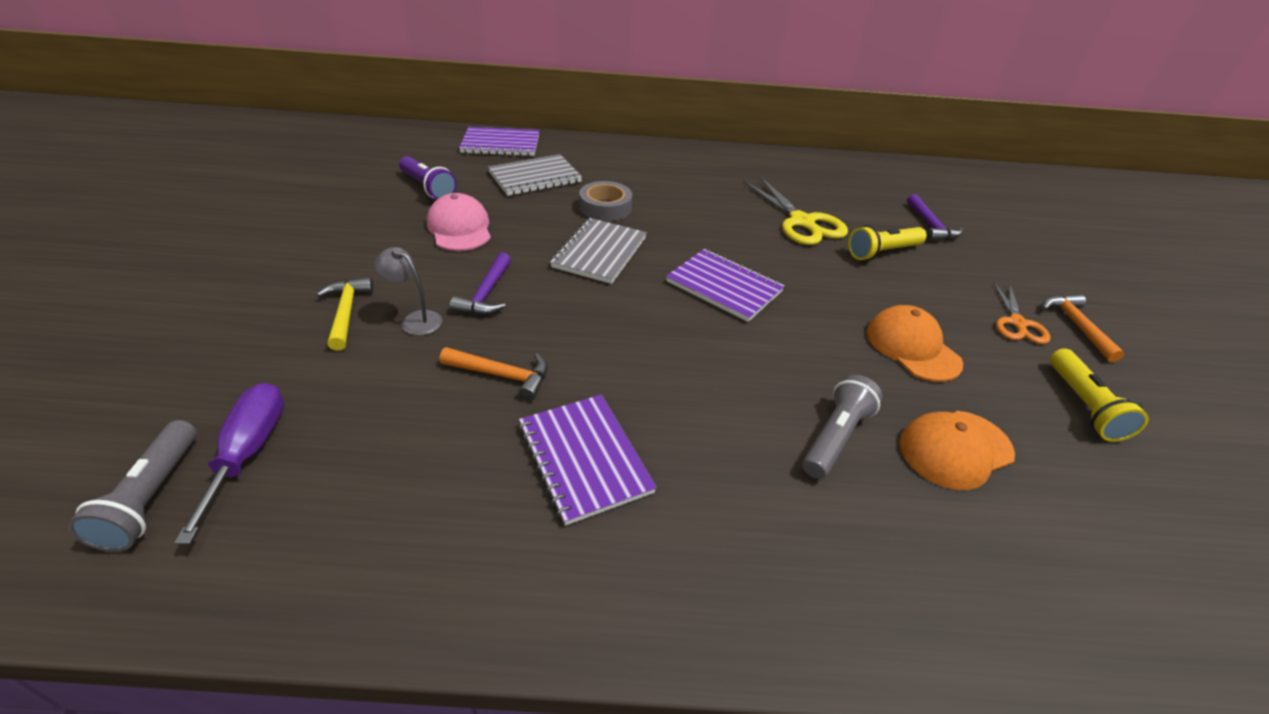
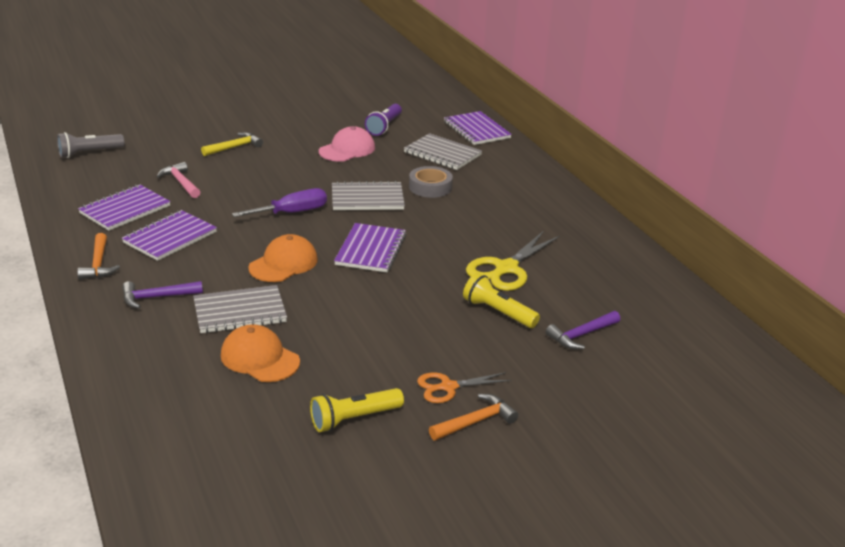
camera: 65 degrees right, 10 degrees down
(249, 452) = (124, 161): purple screwdriver -> purple screwdriver (292, 213)
(407, 399) = (181, 182): none -> pink hammer
(415, 319) = (244, 165): grey lamp -> none
(443, 495) = (125, 209): none -> purple notebook
(486, 294) = (285, 176): purple hammer -> purple hammer (157, 297)
(502, 375) = (217, 200): orange hammer -> orange hammer (98, 264)
(835, 437) = (240, 312): grey flashlight -> grey notebook
(912, 347) = (364, 335): orange cap -> orange cap (283, 263)

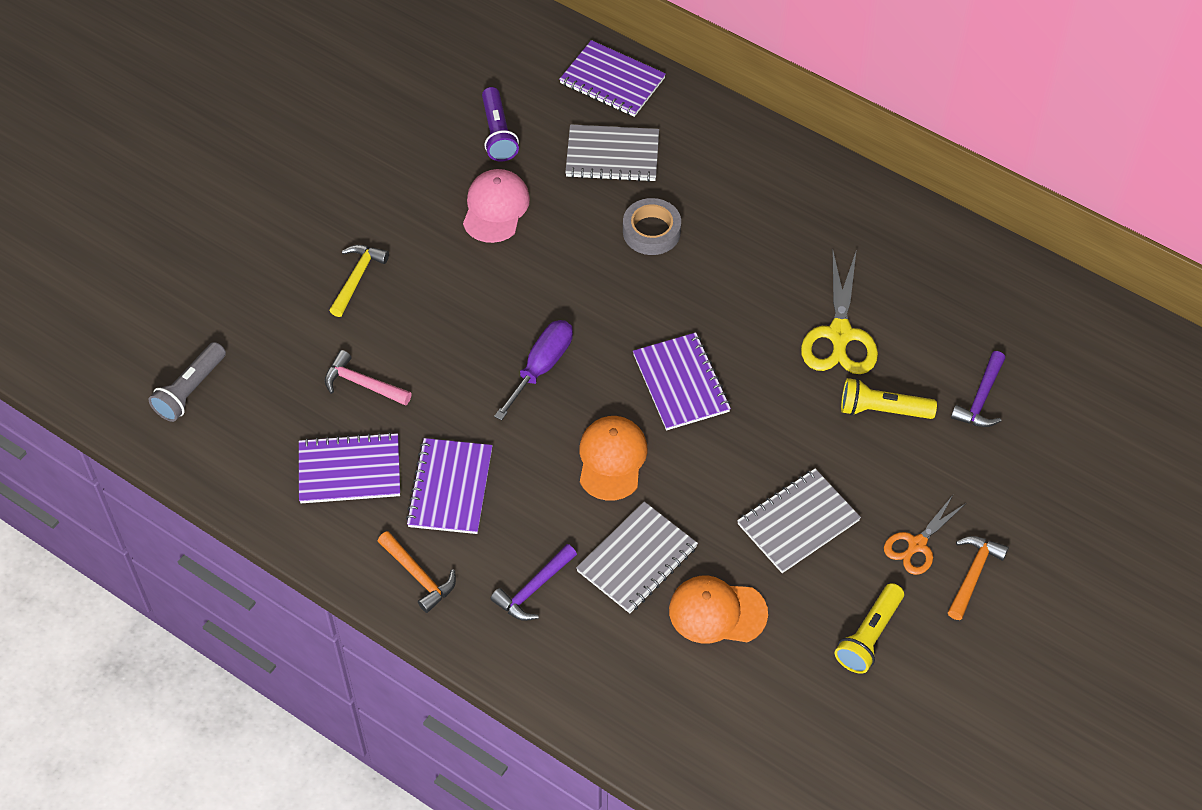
camera: 30 degrees left, 25 degrees up
(125, 209) = (349, 470): purple notebook -> purple notebook turned 75 degrees clockwise
(367, 198) = (601, 293): grey notebook -> grey notebook (798, 522)

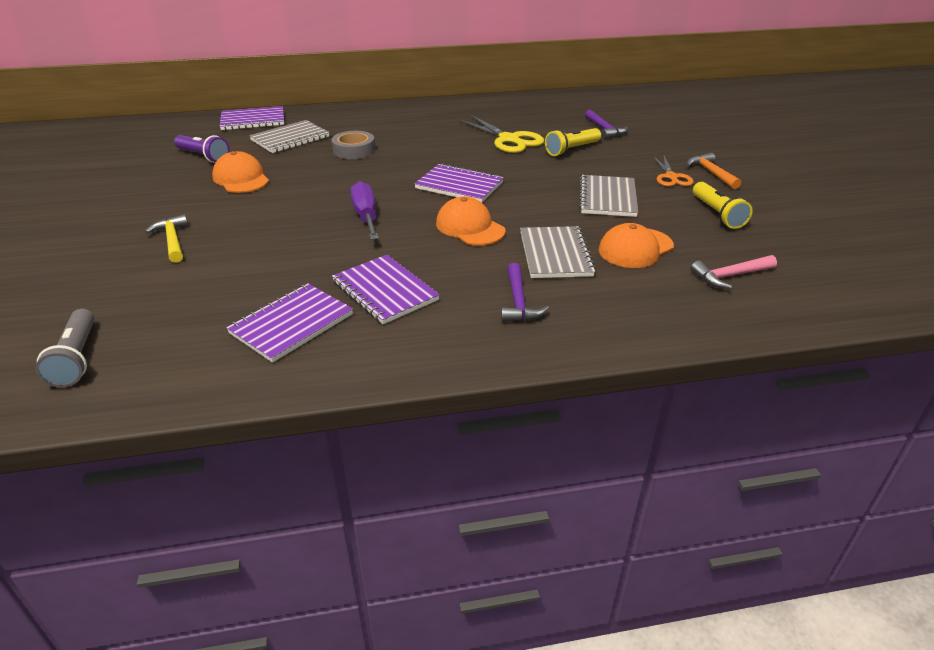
camera: 45 degrees left, 20 degrees down
(363, 384) = (243, 280): pink hammer -> pink hammer (730, 276)
(418, 576) = (429, 344): orange hammer -> none
(495, 208) = (241, 178): pink cap -> orange cap

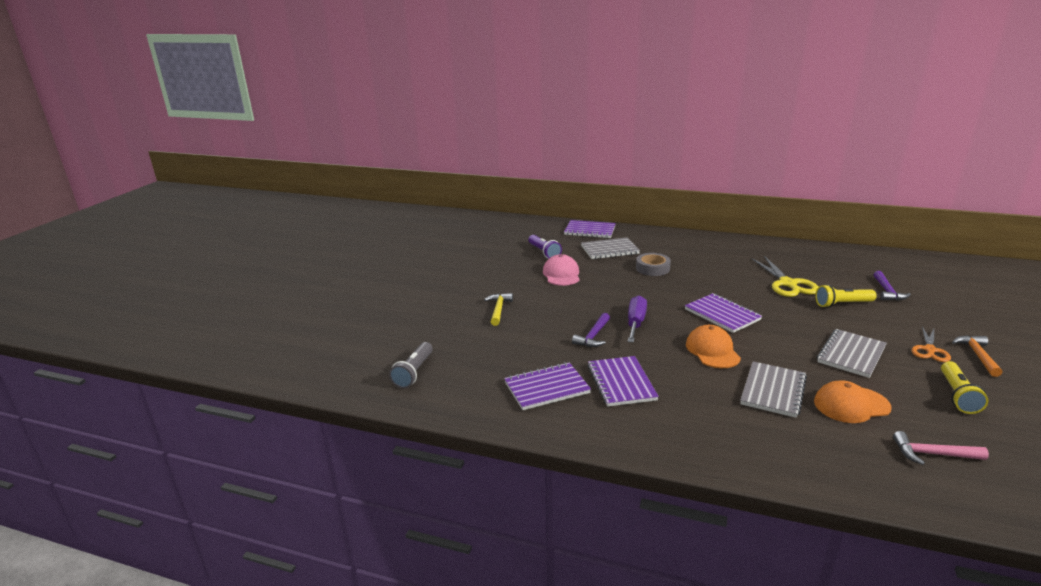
camera: 30 degrees right, 10 degrees down
(241, 178) = (561, 274): orange cap -> pink cap
(518, 302) = (719, 420): purple hammer -> purple hammer (593, 336)

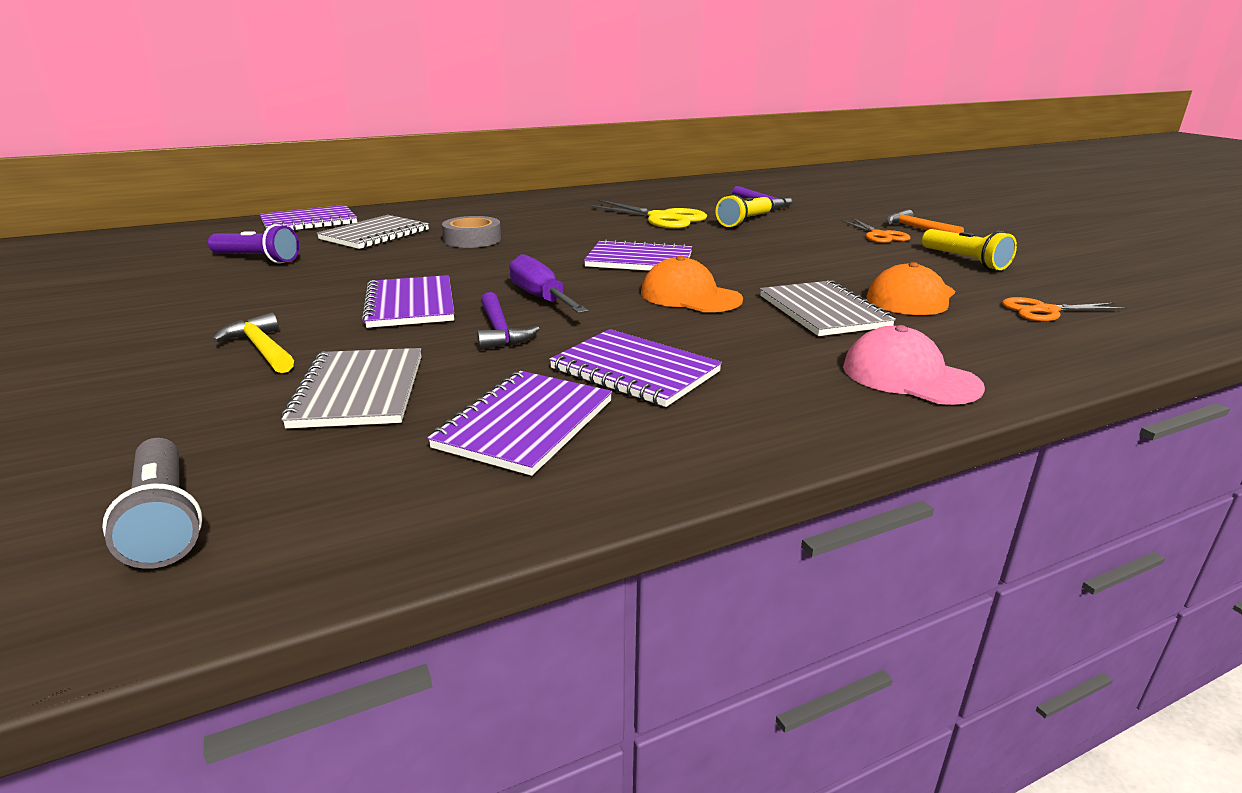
camera: 45 degrees left, 0 degrees up
(561, 274) = (329, 276): pink cap -> pink cap (909, 377)
(575, 305) = (410, 305): none -> purple notebook
(851, 355) = (829, 257): grey notebook -> grey notebook (359, 391)
(933, 454) = (1045, 311): pink hammer -> orange scissors

